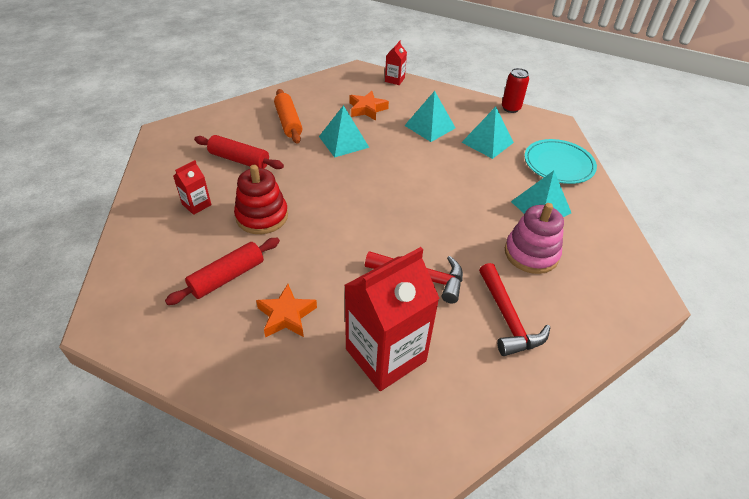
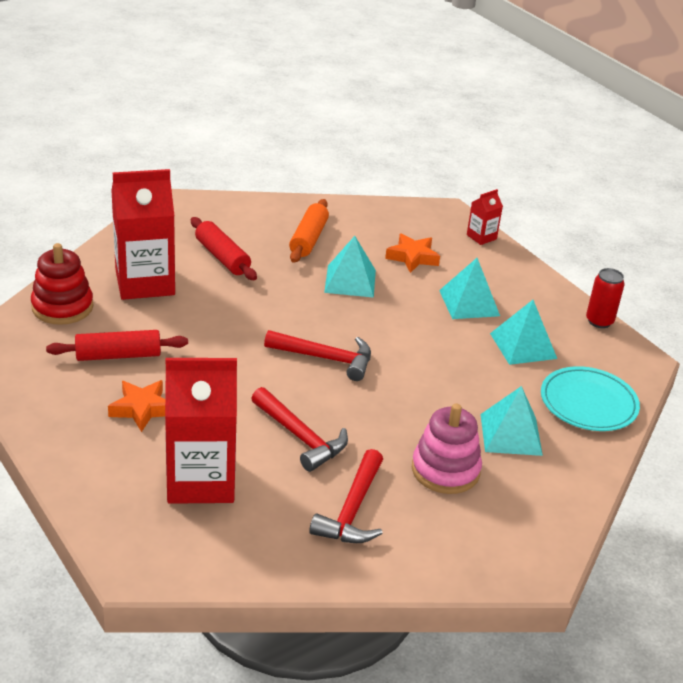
camera: 30 degrees right, 10 degrees down
(196, 204) = (145, 282): red carton -> red carton, size x2.21
(262, 216) = (196, 318): red stacking toy -> red stacking toy (62, 307)
(380, 206) = (325, 358): none -> red hammer

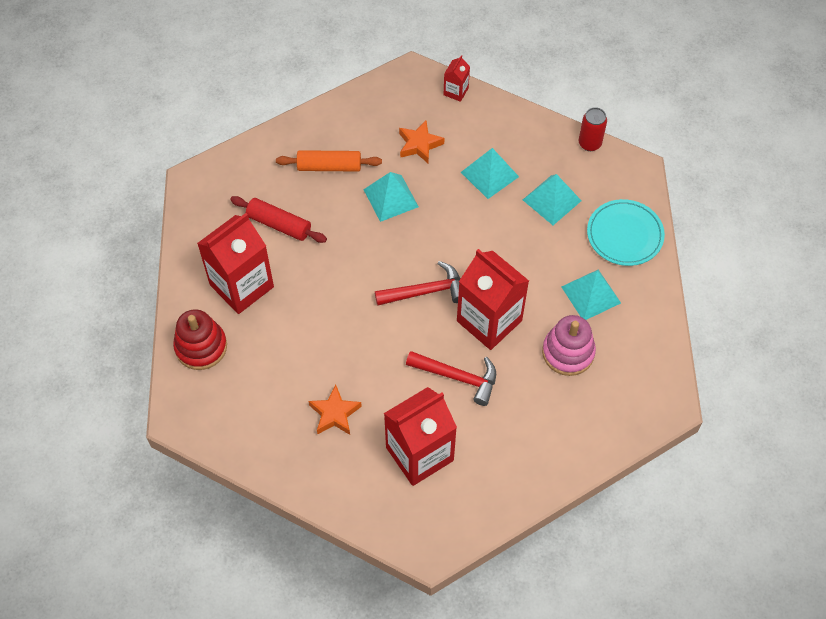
camera: 25 degrees left, 25 degrees up
(118, 355) = (280, 372): red rolling pin -> none
(308, 239) = (329, 166): orange rolling pin -> orange rolling pin turned 75 degrees counterclockwise
(352, 510) = (531, 422): red hammer -> none
(375, 408) = (489, 321): none -> red carton

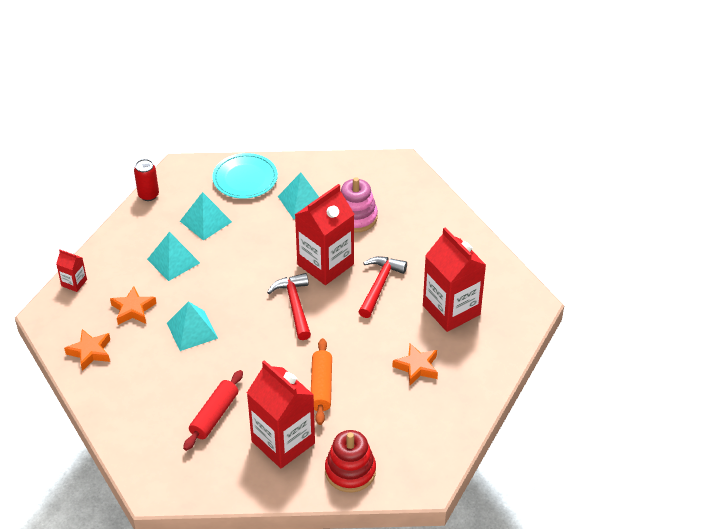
camera: 90 degrees left, 15 degrees down
(329, 166) = (149, 377): orange rolling pin -> orange rolling pin (321, 386)
(363, 114) = (90, 352): none -> orange star

